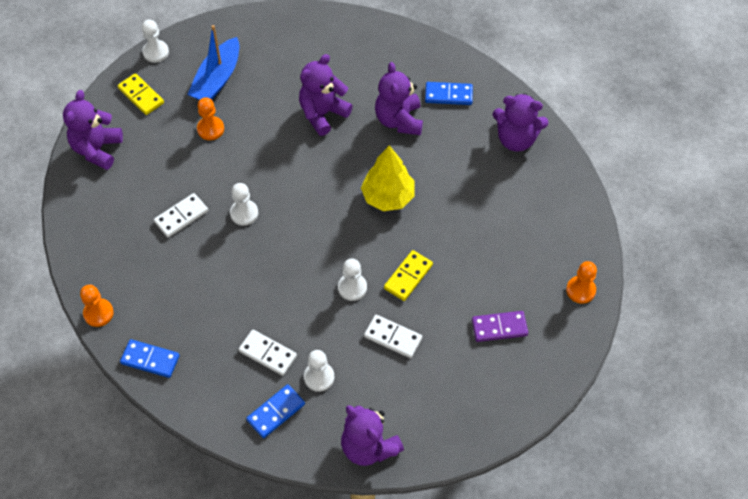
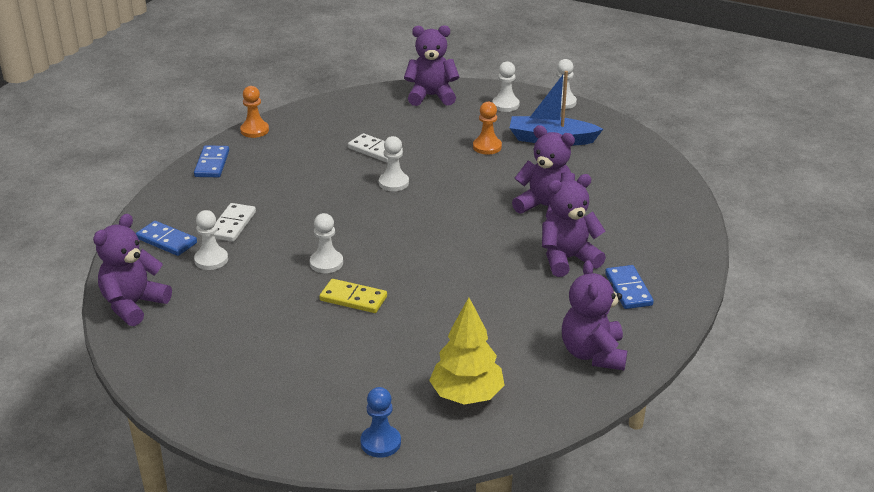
camera: 75 degrees right, 25 degrees down
(141, 95) = (505, 105): yellow domino -> white pawn
(388, 197) = (455, 268): yellow tree -> yellow tree (467, 395)
(393, 337) = (271, 300): white domino -> none
(499, 327) = (305, 378): purple domino -> none
(580, 290) = (380, 443): orange pawn -> blue pawn

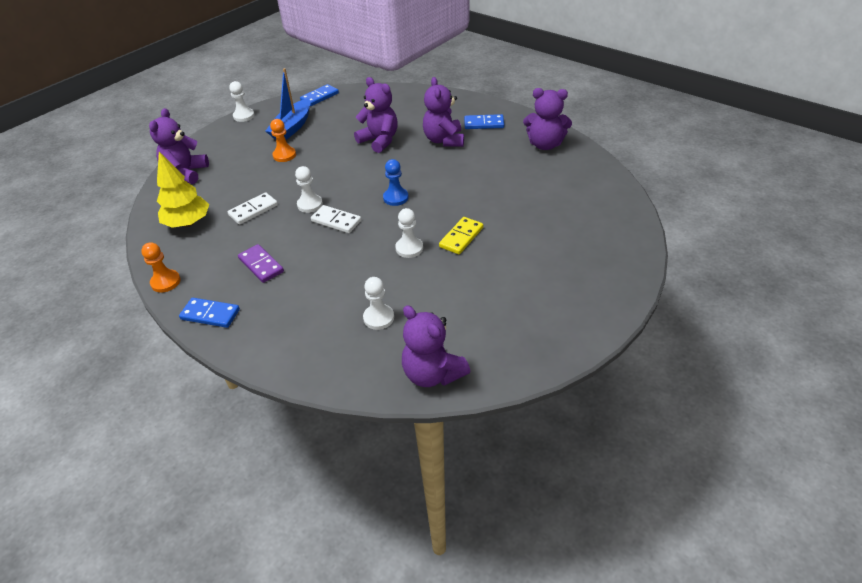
camera: 75 degrees left, 10 degrees up
(166, 241) = (334, 349): blue domino -> blue domino (319, 97)
(232, 225) = (327, 302): white domino -> white domino (336, 221)
(285, 175) = (261, 265): none -> purple domino
(380, 443) = (625, 236): blue pawn -> blue pawn (395, 198)
(467, 395) = (580, 196): yellow tree -> yellow tree (188, 223)
(505, 105) = (228, 140): white pawn -> none
(546, 207) = (379, 141): purple teddy bear -> purple teddy bear turned 90 degrees clockwise

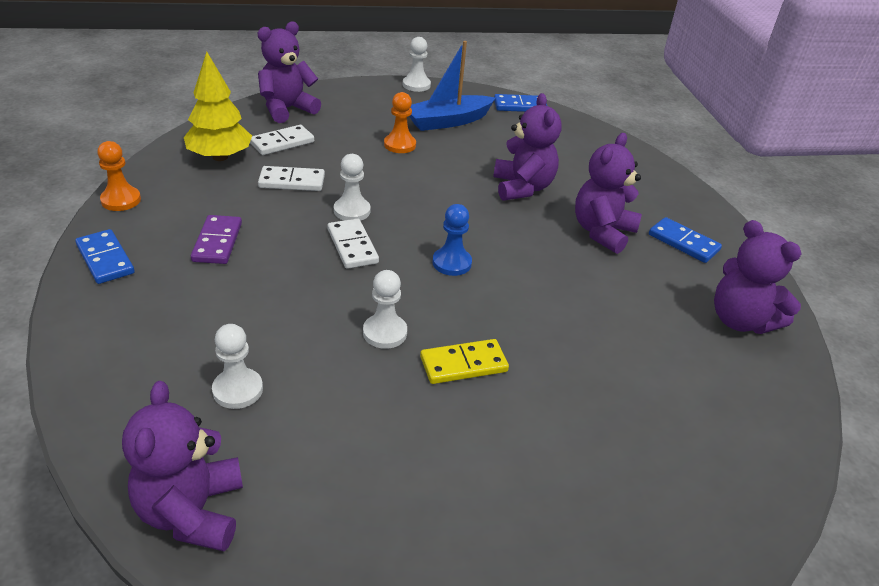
camera: 35 degrees right, 5 degrees down
(213, 193) = (282, 142): none -> white domino

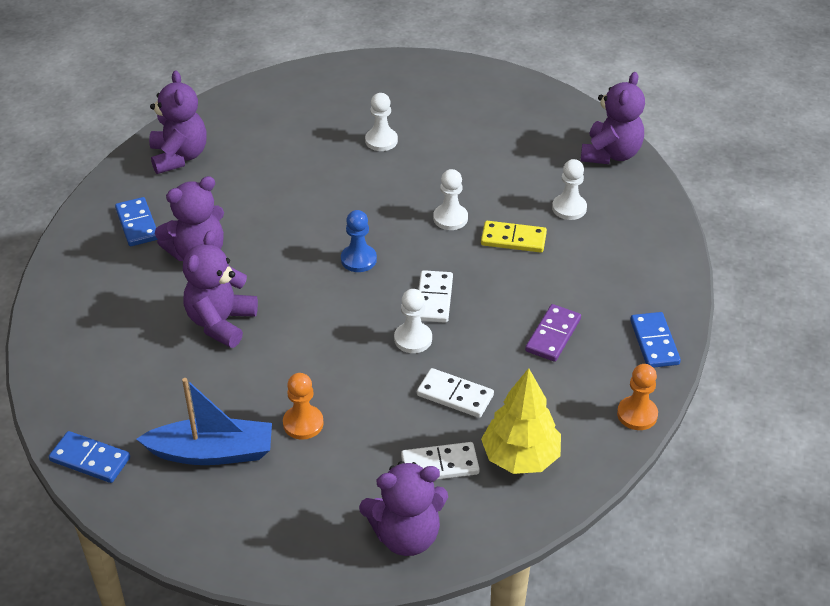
camera: 150 degrees left, 5 degrees up
(416, 85) = (192, 549): white pawn -> white pawn (381, 141)
(463, 364) = (409, 183): yellow domino -> yellow domino (513, 239)

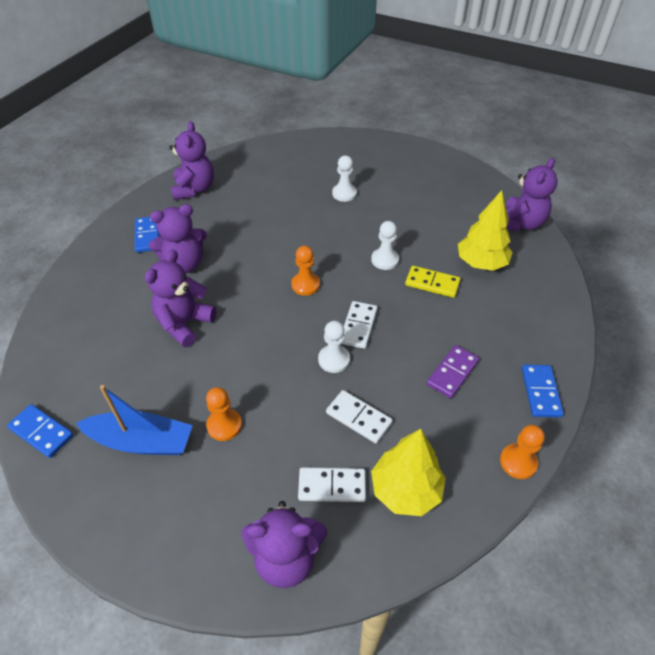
camera: 10 degrees right, 5 degrees up
(358, 259) = (305, 285): blue pawn -> orange pawn
(569, 208) = (481, 263): white pawn -> yellow tree

